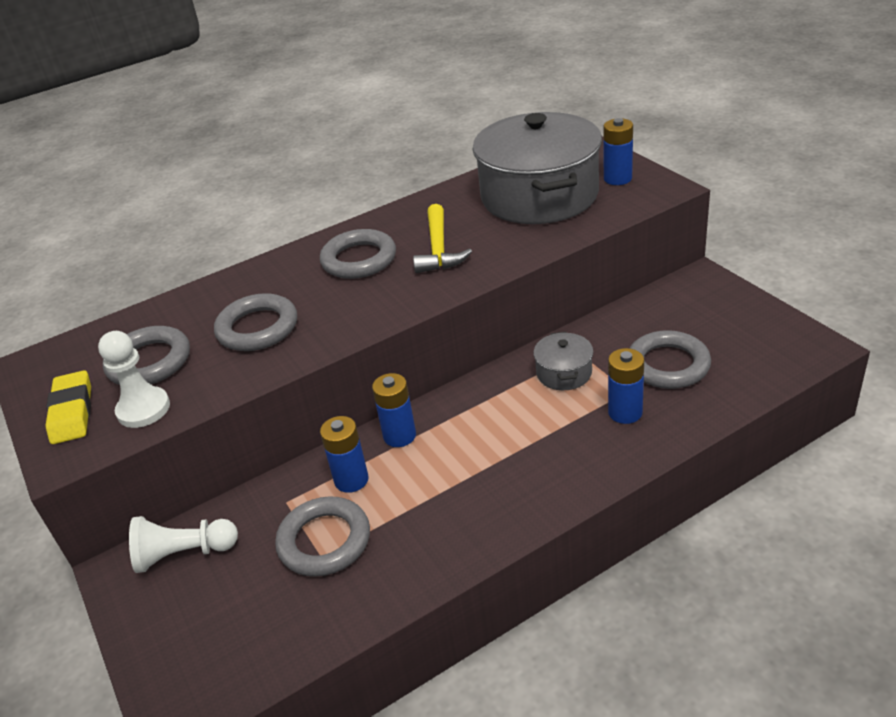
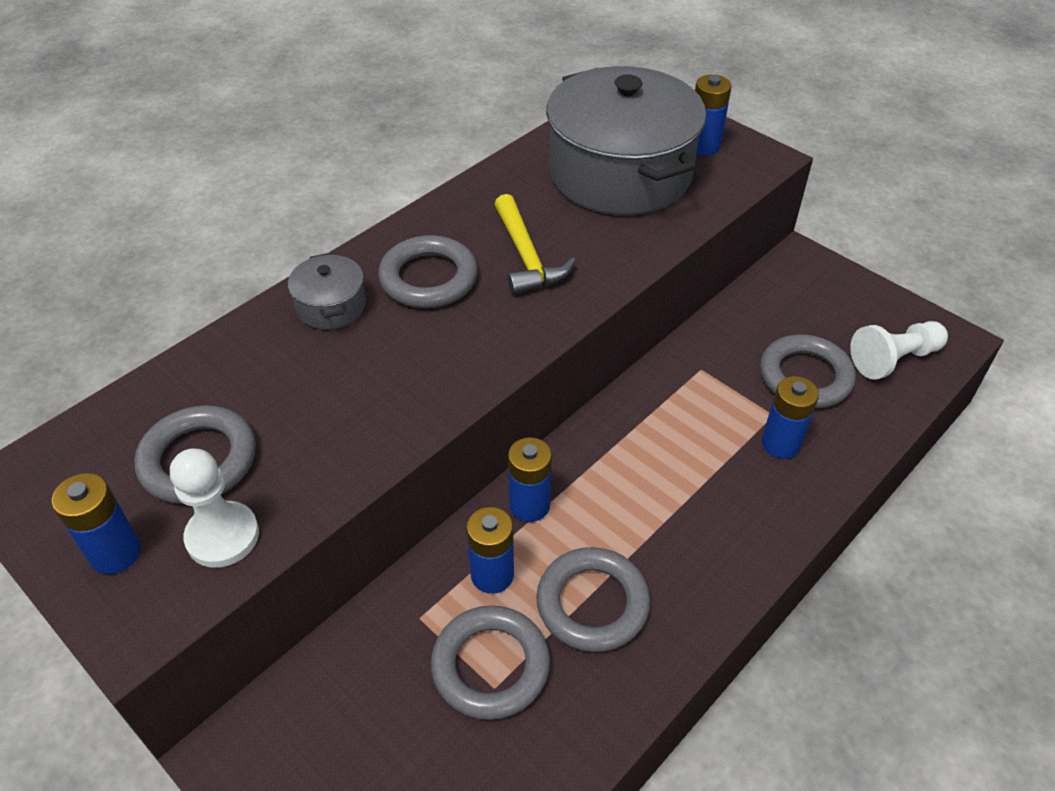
camera: 20 degrees left, 10 degrees up
(72, 412) = (115, 553): yellow eraser -> blue battery
(184, 554) = (311, 713): white pawn -> white pawn (894, 359)
(257, 328) = (333, 393): grey ring -> grey ring (592, 603)
(564, 373) = (693, 398): grey pot -> grey pot (331, 306)

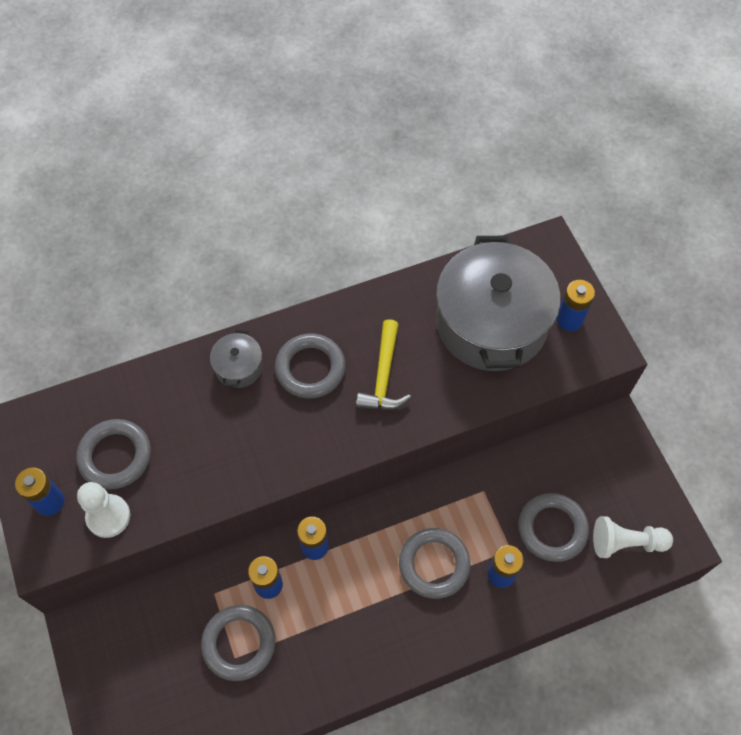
camera: 25 degrees right, 15 degrees up
(592, 603) = (317, 631): grey ring -> grey ring (434, 564)

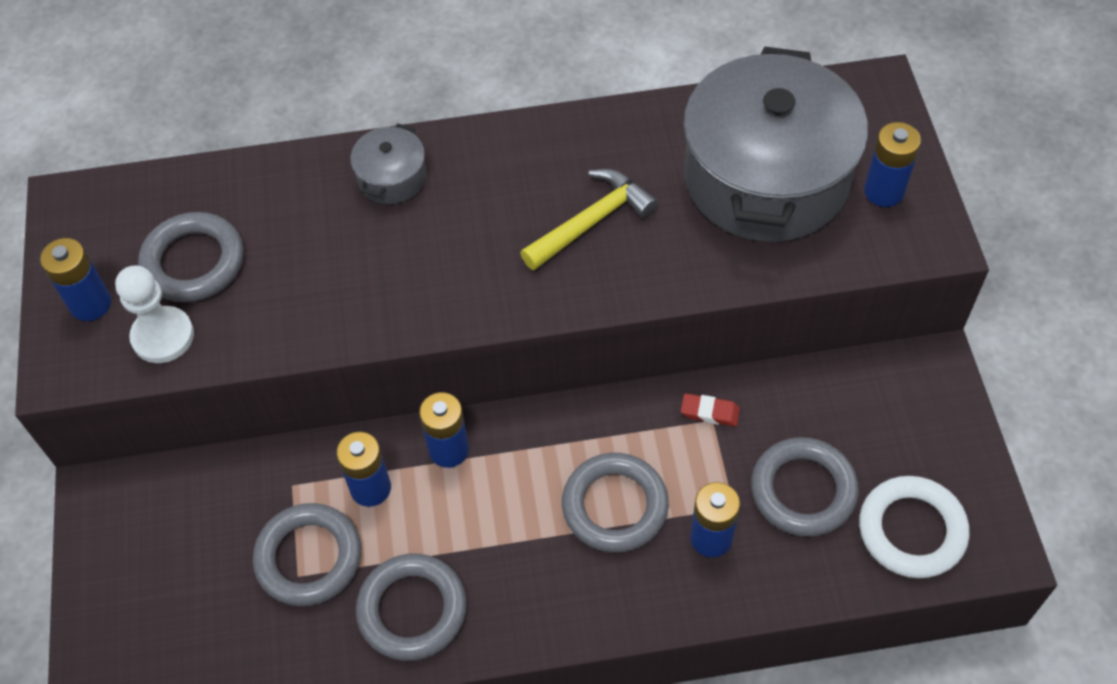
camera: 15 degrees right, 5 degrees down
(310, 368) = (491, 195): grey ring -> grey ring (412, 610)
(383, 376) = (592, 222): yellow hammer -> yellow hammer turned 150 degrees counterclockwise
(480, 485) = (710, 412): none -> red eraser
(626, 542) = (911, 530): white pawn -> white ring

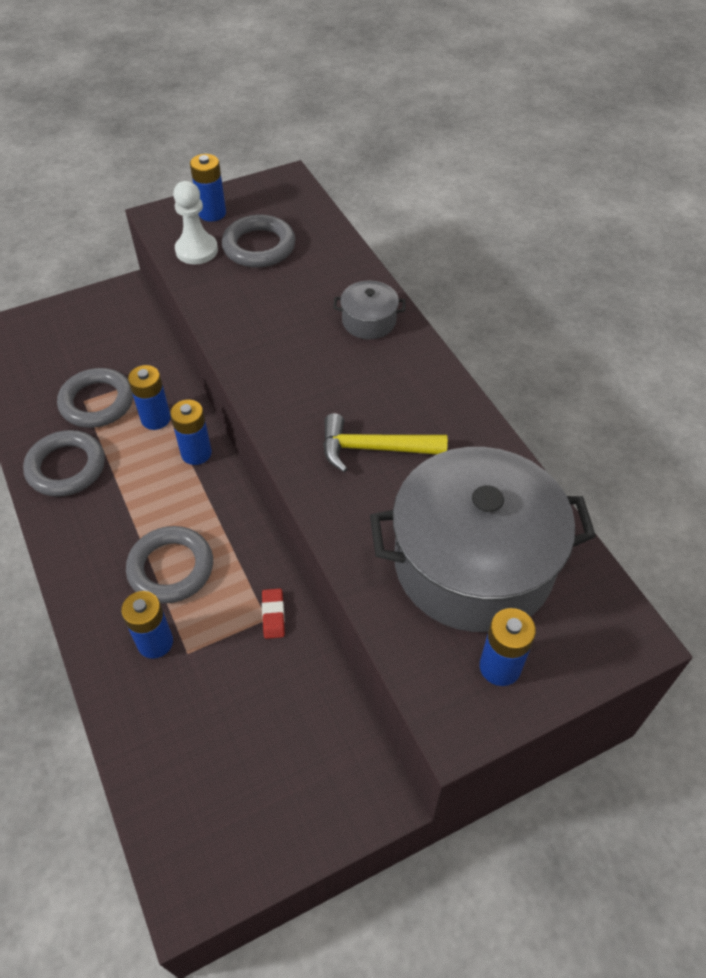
camera: 70 degrees right, 5 degrees down
(592, 222) = (374, 448): yellow hammer -> yellow hammer turned 150 degrees clockwise
(803, 490) = (214, 704): grey ring -> none
(911, 530) = (192, 807): white ring -> none

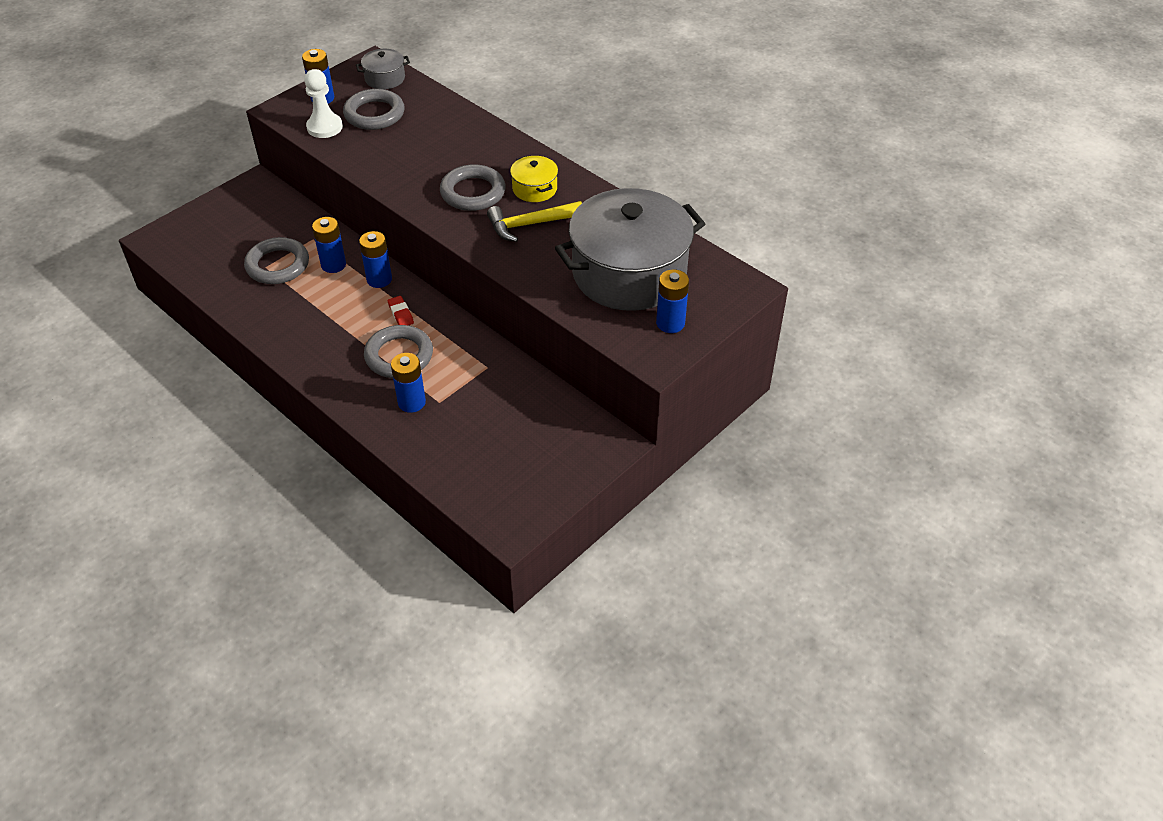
camera: 20 degrees left, 5 degrees down
(66, 467) = (278, 314): grey ring -> grey ring (473, 192)
(273, 615) = (491, 363): red eraser -> red eraser (401, 314)
(369, 321) = (487, 146): grey pot -> grey pot (385, 78)
(401, 397) = (534, 189): none -> yellow pot

